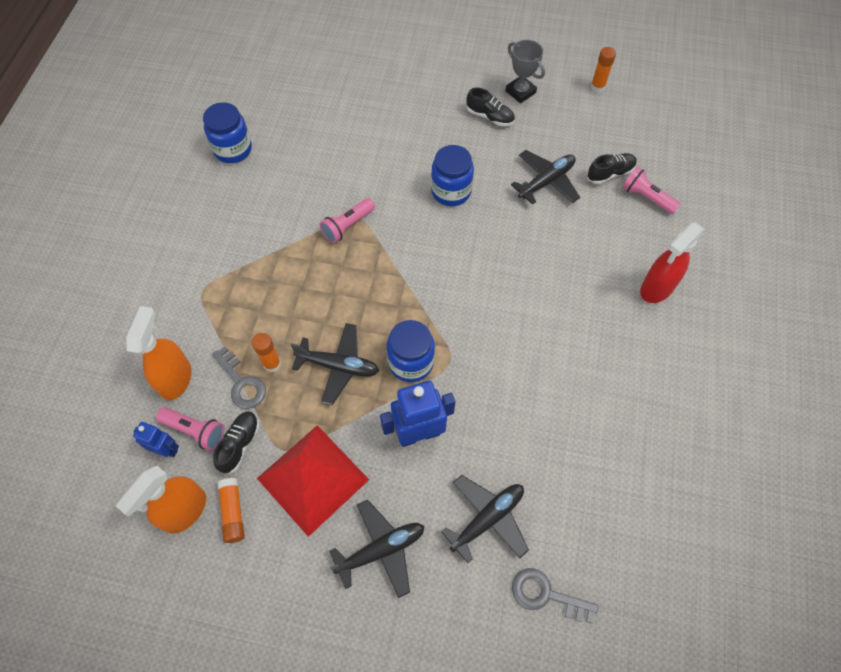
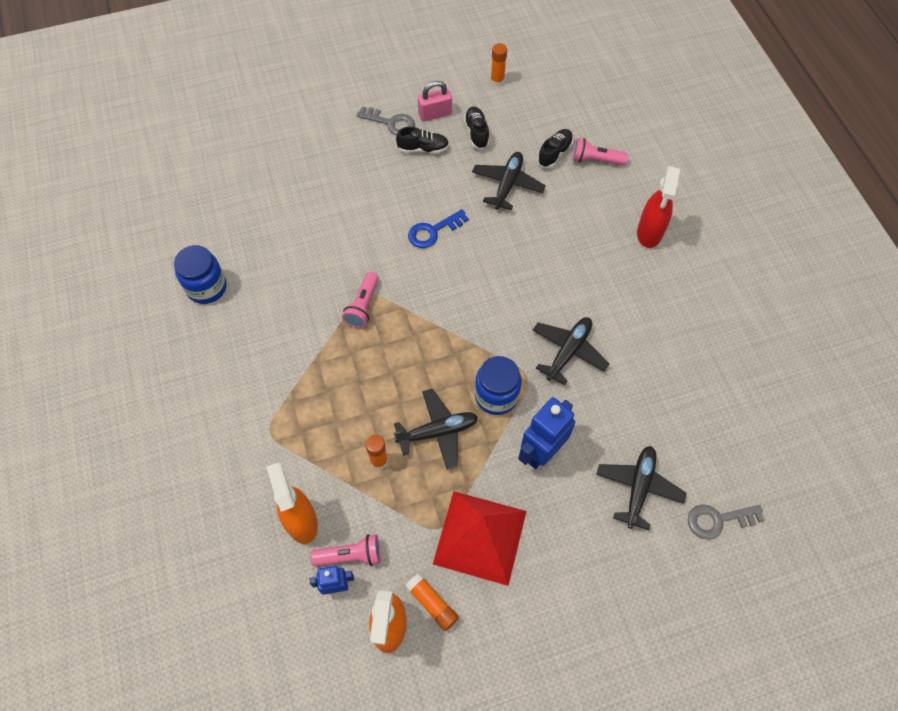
camera: 30 degrees left, 0 degrees up
(239, 444) = (398, 544): black shoe -> black shoe (476, 133)
(241, 383) = (363, 492): grey key -> grey key (391, 123)
(381, 550) = (573, 561): black plane -> black plane (568, 352)
(451, 191) = (433, 231): blue jar -> blue key
(520, 92) = (435, 114): grey trophy -> pink padlock

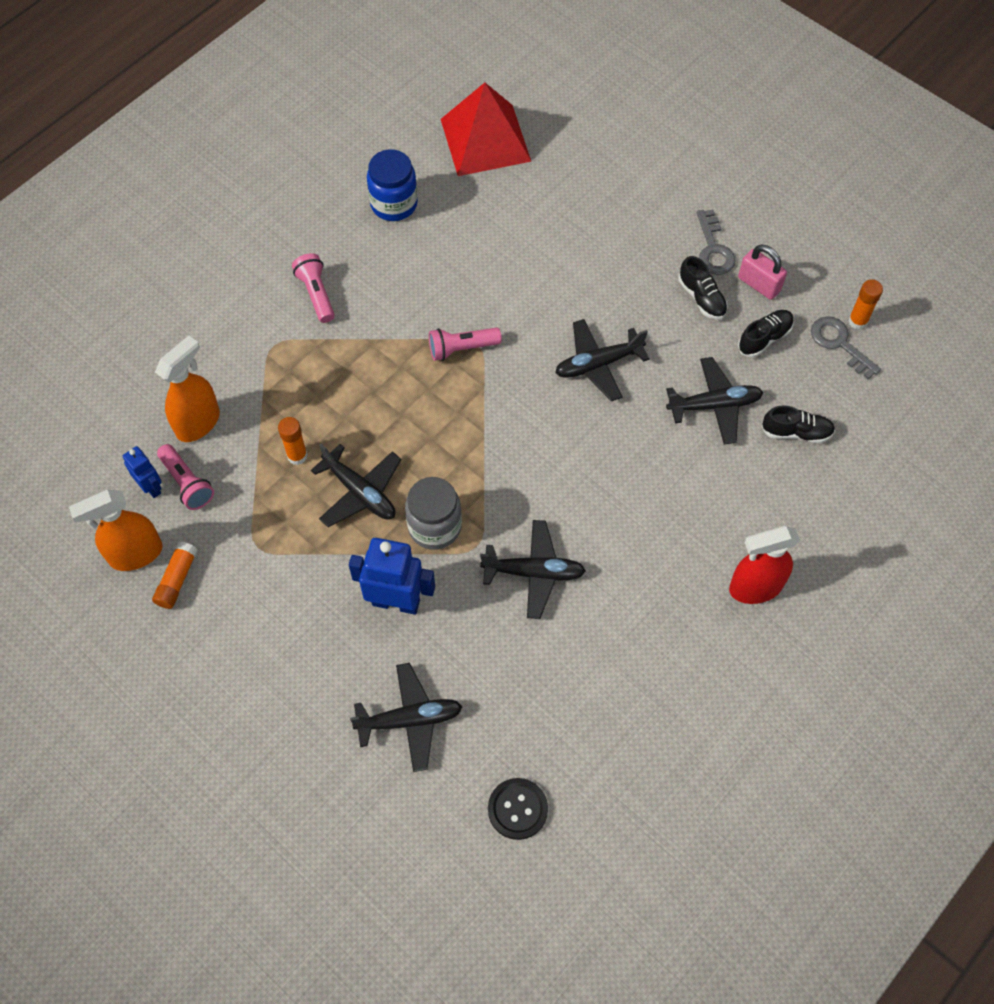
camera: 60 degrees right, 0 degrees up
(433, 231) = (598, 364): blue key -> black plane
(480, 537) = (268, 589): red pyramid -> red pyramid (485, 140)
(496, 396) = (434, 527): blue jar -> grey jar
(595, 160) = (819, 481): pink flashlight -> pink flashlight (316, 294)
(718, 520) = (418, 822): grey key -> grey key (839, 344)
(737, 451) = (517, 809): none -> black button

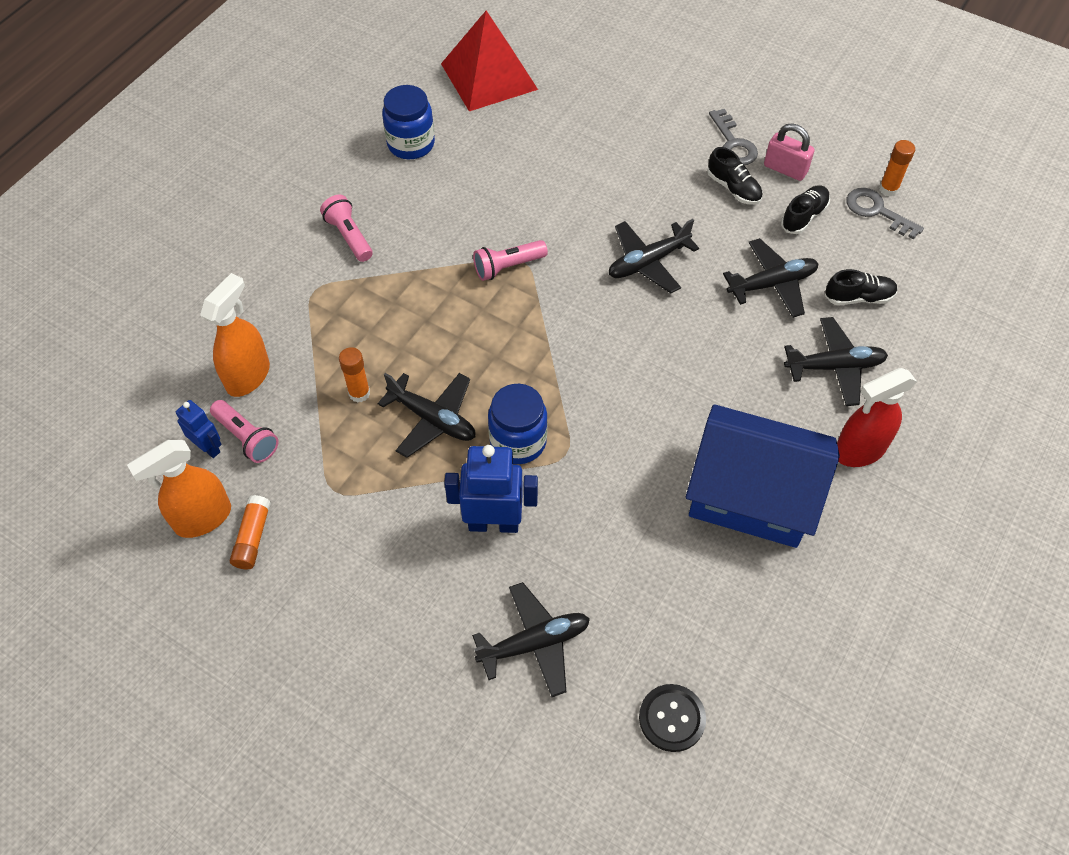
camera: 10 degrees left, 5 degrees down
(434, 527) = (518, 441): grey jar -> blue jar
(533, 572) = (631, 471): black plane -> black plane (834, 367)
(641, 615) = (751, 495): none -> blue house

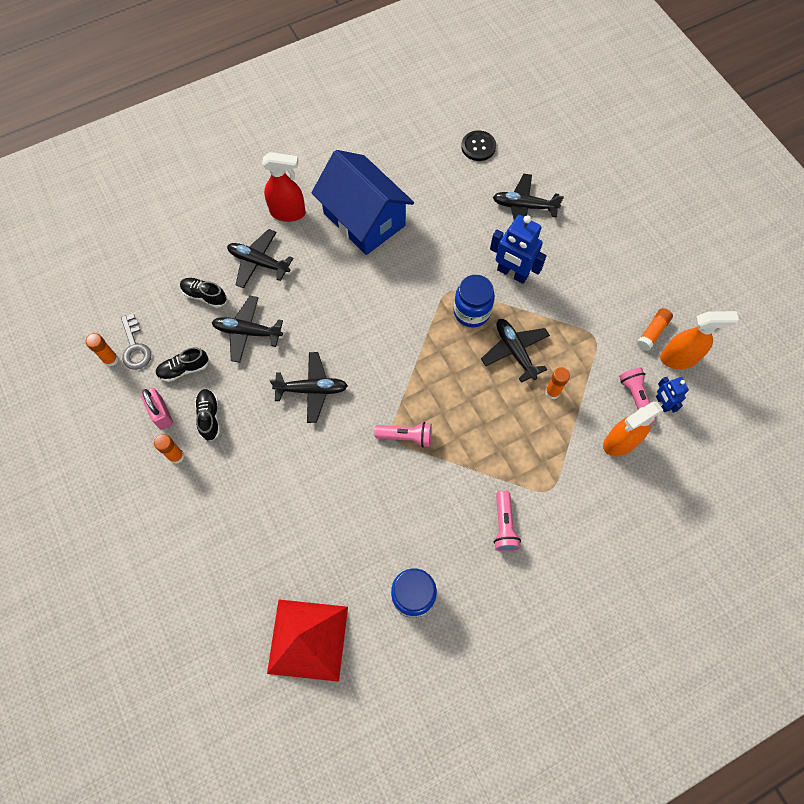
camera: 150 degrees left, 10 degrees up
(733, 143) = (176, 456): grey key -> orange glue stick

